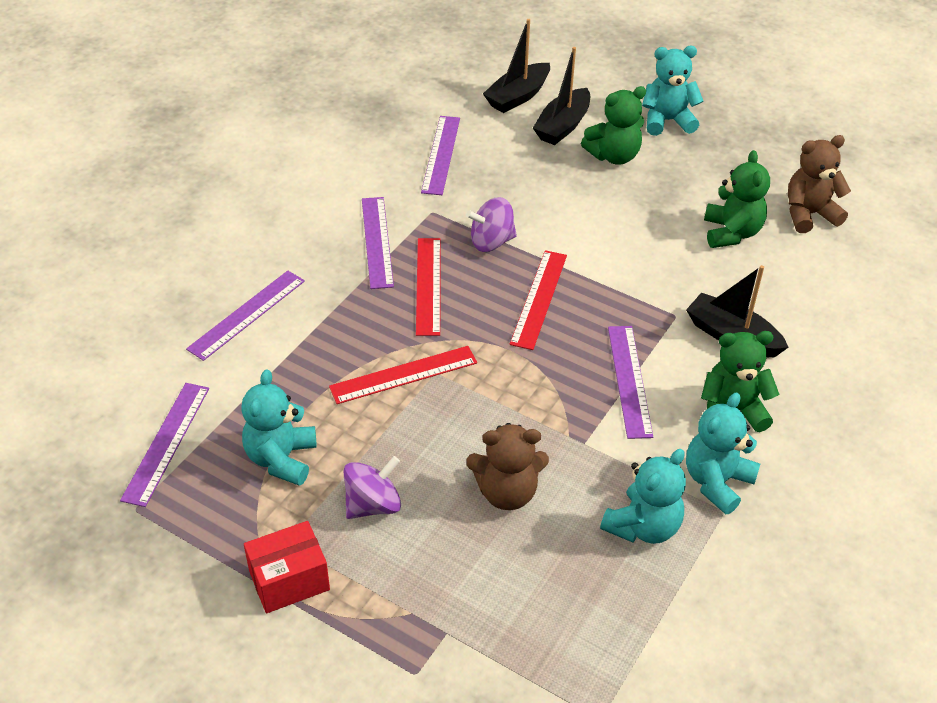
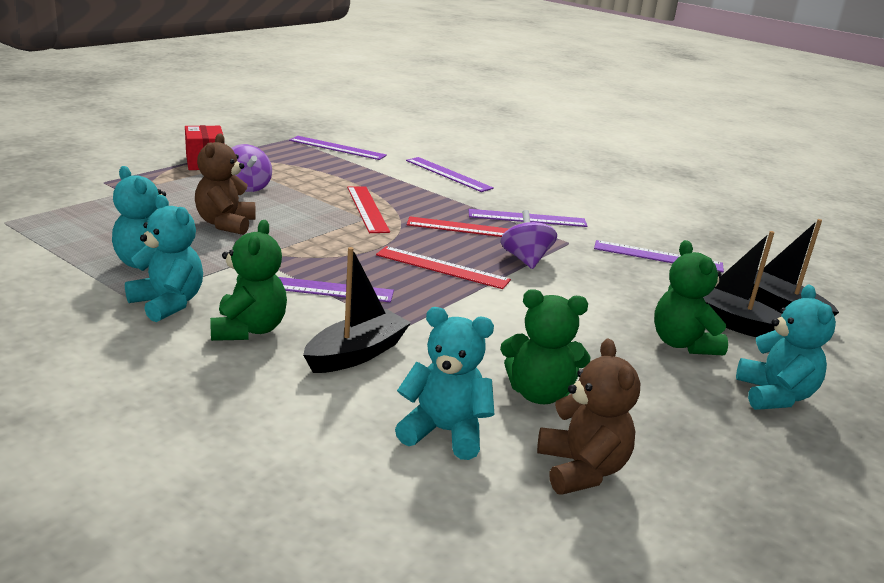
camera: 95 degrees right, 20 degrees down
(281, 459) = (305, 170): turquoise teddy bear -> turquoise teddy bear (444, 432)

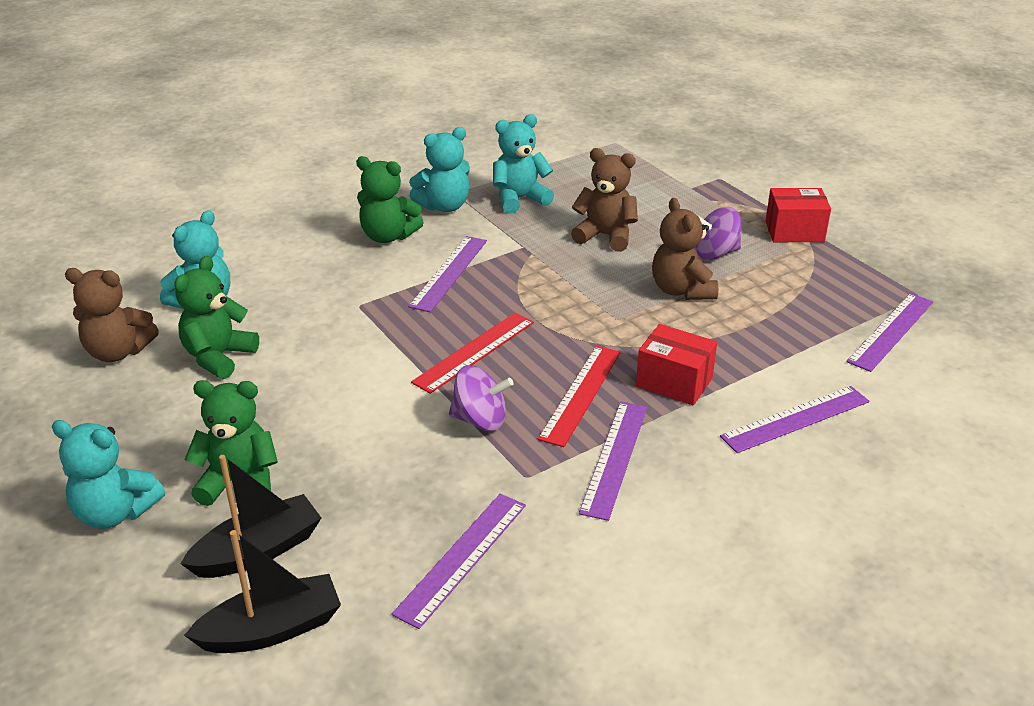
camera: 110 degrees right, 10 degrees up
(311, 198) = (681, 290): none -> brown teddy bear
(356, 354) = (328, 278): black boat -> none
(367, 209) = (649, 326): red ruler -> none
(433, 202) = (674, 382): none -> red box

